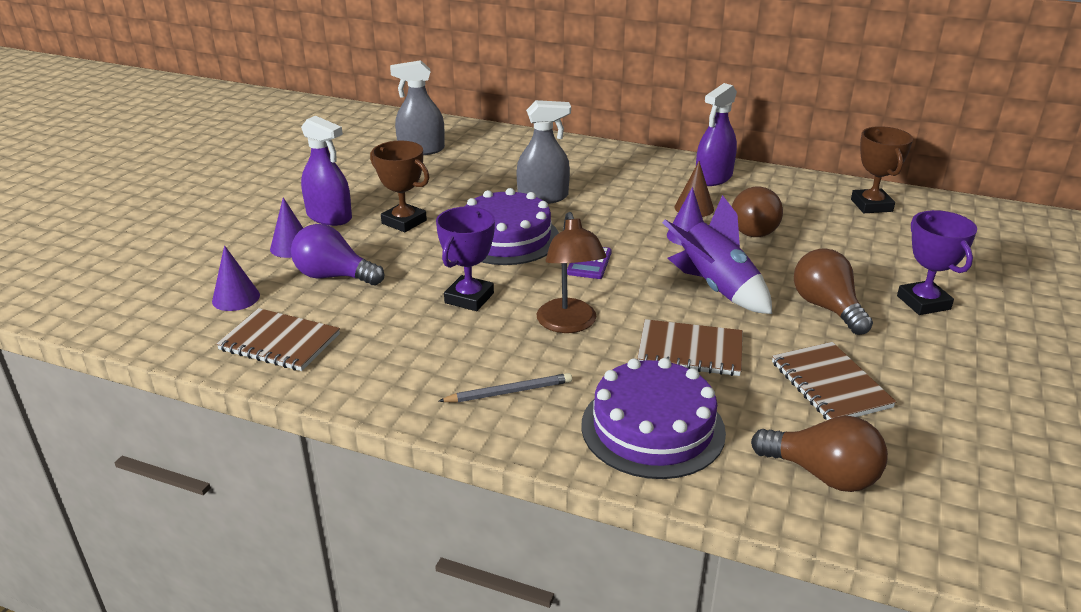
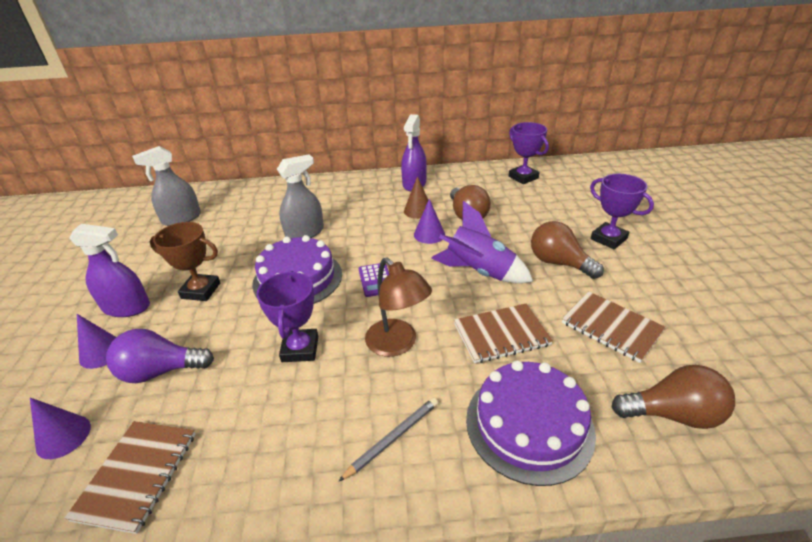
camera: 25 degrees left, 5 degrees up
(280, 342) = (137, 475): brown notebook -> brown notebook turned 75 degrees counterclockwise
(871, 205) = (523, 177): brown trophy -> purple trophy

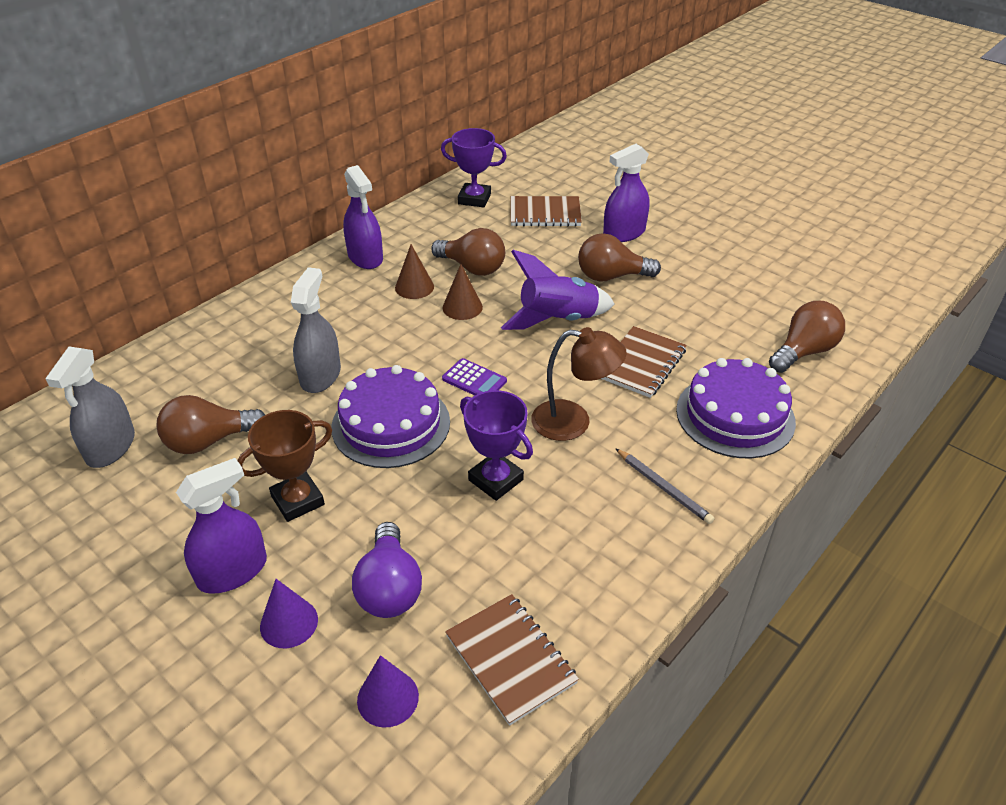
camera: 45 degrees left, 5 degrees up
(161, 371) = (389, 588): purple light bulb -> purple light bulb turned 45 degrees counterclockwise
(215, 237) = (209, 441): none -> brown light bulb
(393, 438) = (663, 488): grey pencil -> grey pencil turned 135 degrees clockwise
(429, 234) = (462, 307): purple cone -> brown cone
(608, 239) = (624, 233): purple trophy -> purple spray bottle
(611, 327) = (707, 311): brown notebook -> brown notebook (545, 213)

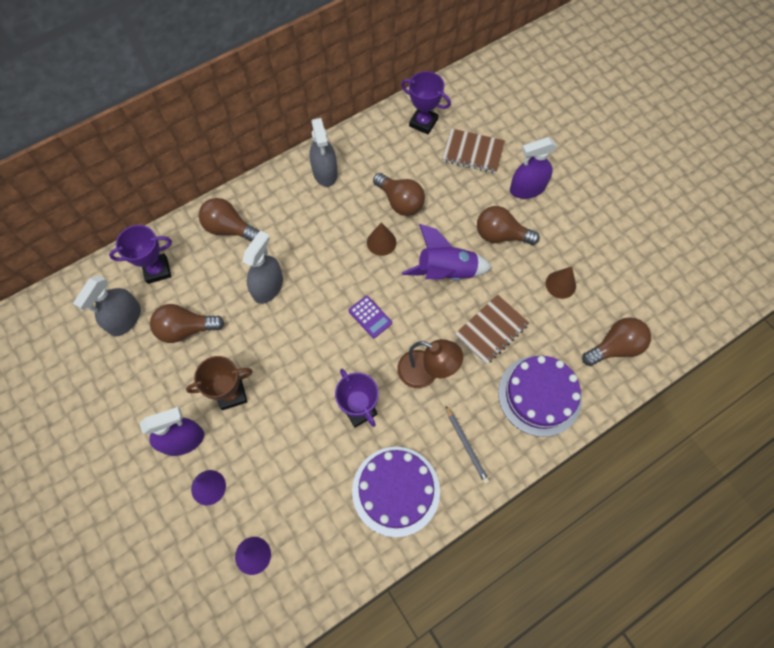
camera: 15 degrees right, 25 degrees up
(152, 386) = (157, 270): none -> purple trophy
(249, 328) = (229, 228): none -> brown light bulb
(365, 257) = (325, 172): purple spray bottle -> grey spray bottle
(389, 588) = (272, 478): purple light bulb -> none
(391, 424) = (304, 344): purple cake -> purple cake (396, 490)
(414, 287) = (352, 213): brown cone -> brown cone (560, 284)
(510, 659) = (329, 549): brown notebook -> none

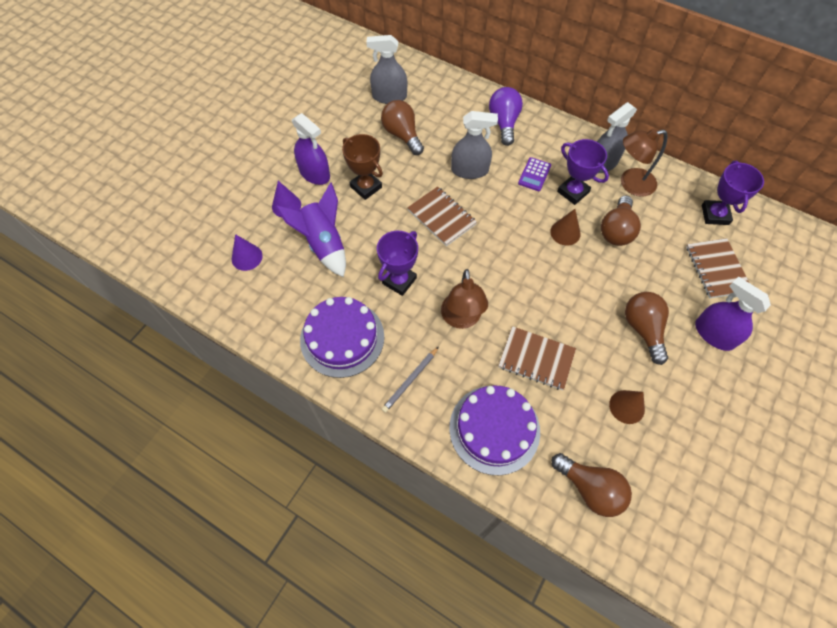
camera: 65 degrees right, 5 degrees down
(157, 270) = (439, 96): purple trophy -> purple trophy (573, 192)
(229, 228) = (504, 123): brown light bulb -> purple light bulb
(308, 338) = (441, 217): none -> brown notebook
(359, 164) = (630, 184): none -> brown lamp
(370, 317) = (488, 253): purple calculator -> purple calculator (534, 174)
(446, 272) = (570, 296): purple rocket -> purple rocket (323, 244)

